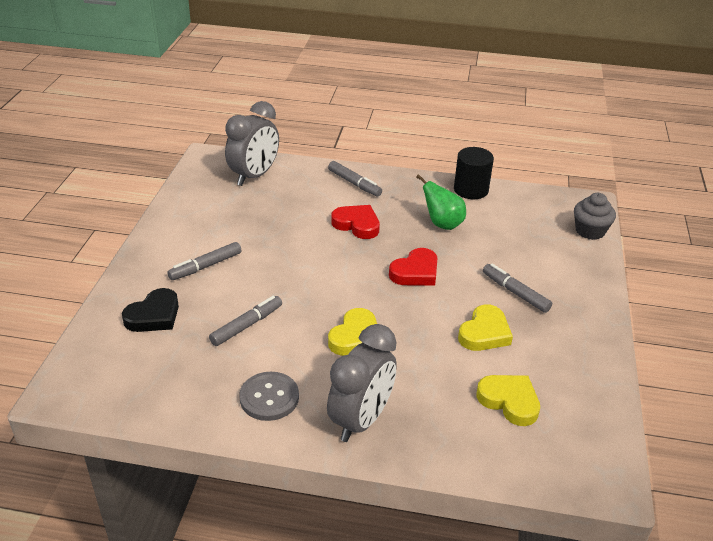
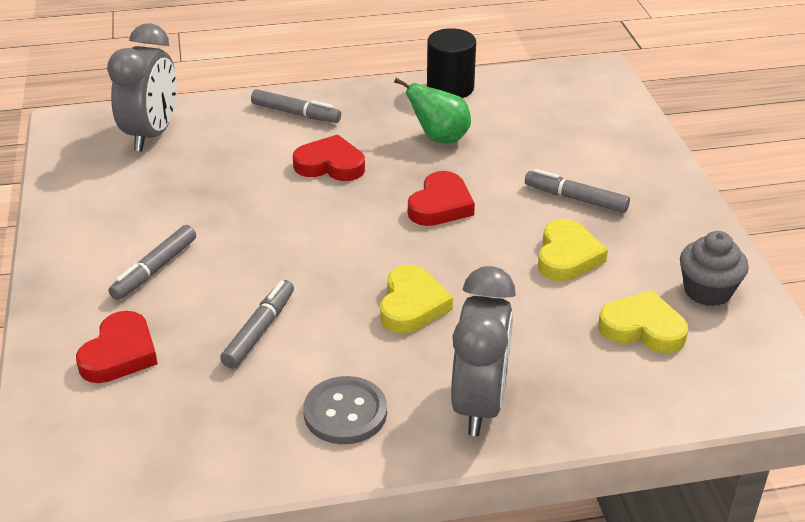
camera: 20 degrees left, 0 degrees up
(154, 315) = (120, 353): black heart -> red heart
(590, 231) = (620, 104): grey cupcake -> grey cupcake (707, 291)

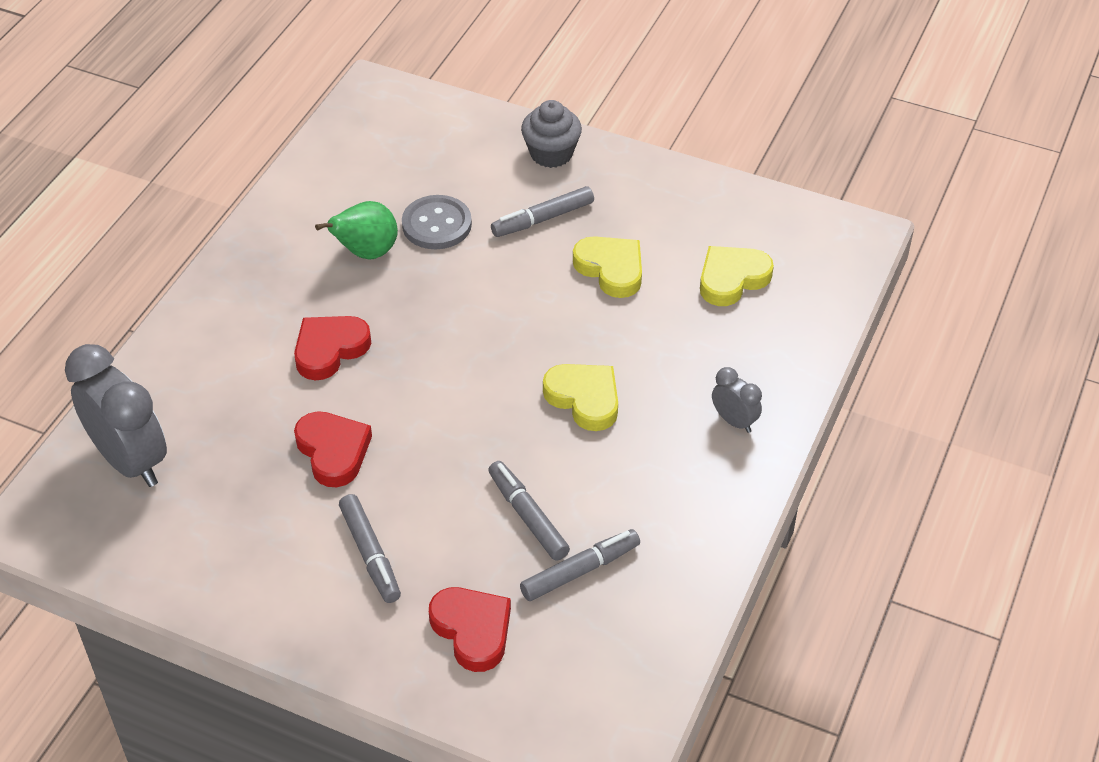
camera: 55 degrees left, 10 degrees up
(296, 114) = (214, 331): grey marker -> grey marker (580, 571)
(345, 412) = (677, 508): grey button -> grey button (436, 224)
(440, 205) = (468, 307): red heart -> red heart (333, 451)
(450, 88) = (291, 200): black cylinder -> none
(479, 404) = (734, 421): grey clock -> grey clock, size x0.48
(707, 291) = (723, 217): grey cupcake -> grey cupcake (551, 153)

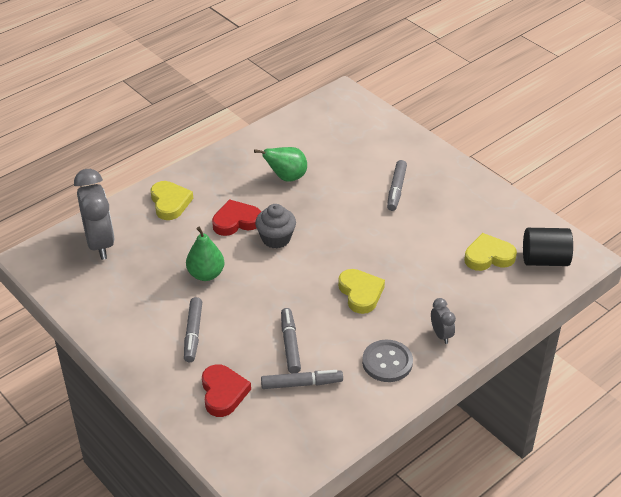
camera: 25 degrees right, 5 degrees down
(333, 451) = (206, 274): red heart -> green pear
(436, 224) = (334, 174): grey button -> grey button (387, 362)
(542, 219) = (396, 189): grey marker -> grey marker turned 75 degrees counterclockwise
(551, 153) = (423, 156): grey cupcake -> grey cupcake (276, 238)
(611, 269) = (419, 229): yellow heart -> yellow heart (170, 203)
(810, 258) = (544, 260): none -> black cylinder

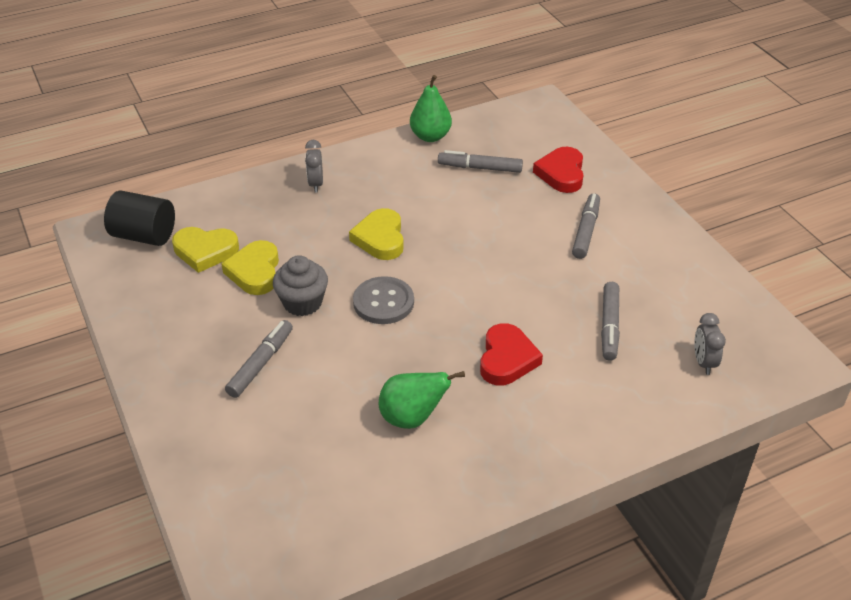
camera: 165 degrees left, 0 degrees up
(100, 243) = (703, 362): grey clock -> grey clock, size x0.48
(170, 203) = (600, 408): yellow heart -> yellow heart (255, 272)
(206, 274) = (561, 294): green pear -> green pear (430, 136)
(236, 221) = (507, 359): red heart -> red heart turned 75 degrees counterclockwise
(276, 238) = (459, 323): grey cupcake -> grey cupcake (302, 303)
(290, 344) = (480, 203): grey marker -> grey marker (609, 326)
(387, 362) = (385, 171): grey button -> grey button (383, 302)

